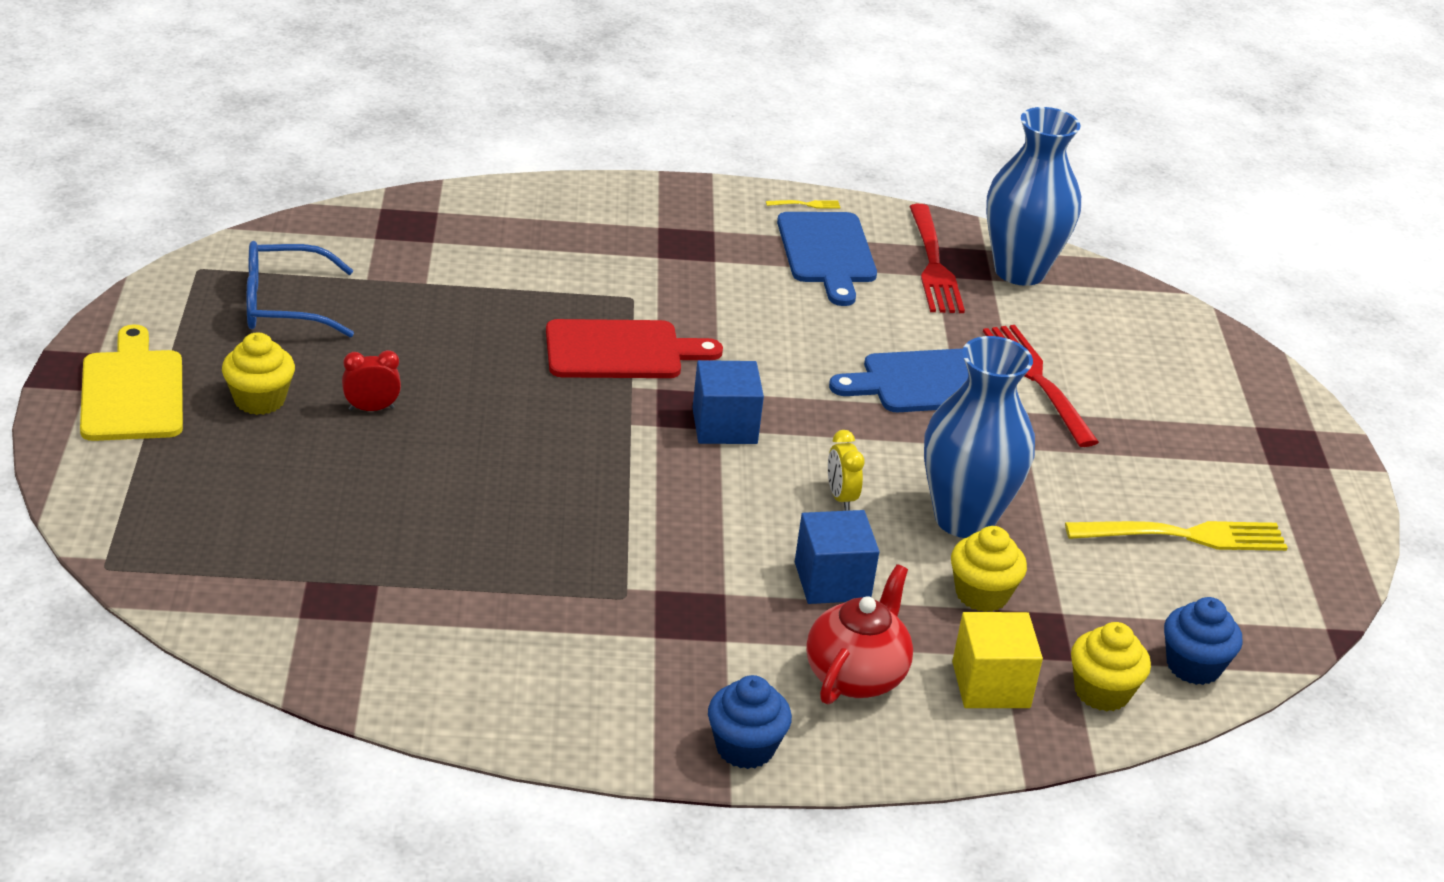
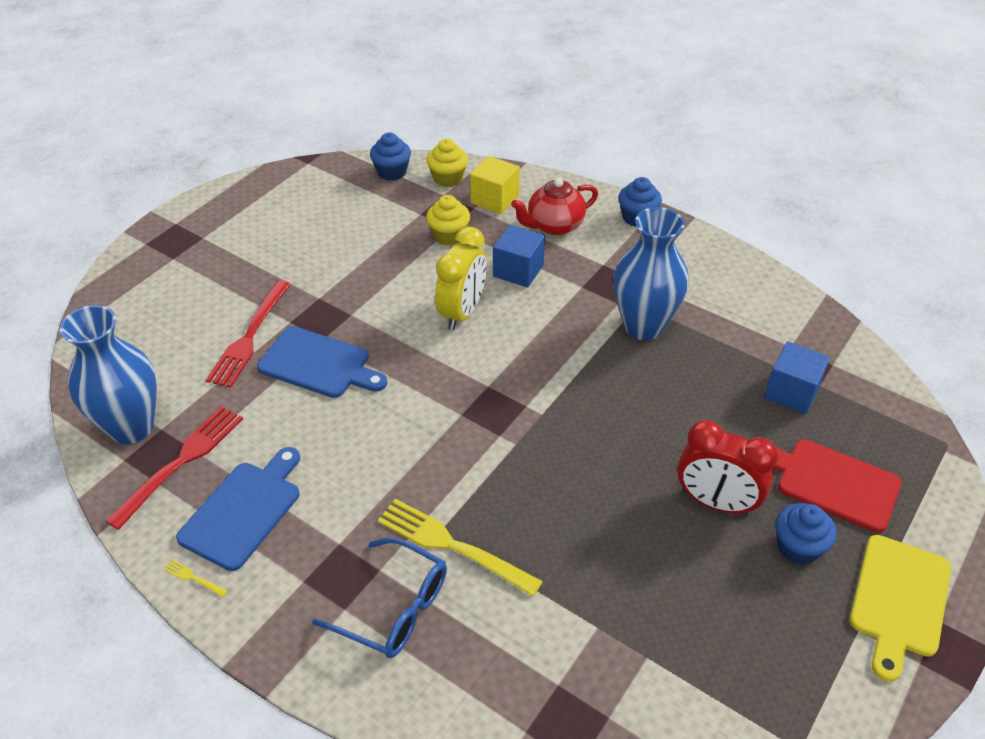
camera: 140 degrees left, 10 degrees up
(259, 400) = (798, 547): yellow cupcake -> blue cupcake
(283, 305) = (737, 653): blue glasses -> blue glasses (394, 608)
(371, 408) = (716, 502): red clock -> red clock, size x1.96
(620, 351) = (497, 479): red cutting board -> red cutting board (832, 483)
(724, 426) = (483, 386): blue cube -> blue cube (791, 392)
(840, 497) = (462, 312): yellow clock -> yellow clock, size x1.96
(964, 519) = (409, 274): blue vase -> blue vase (643, 326)
(1184, 536) = (307, 222): yellow fork -> yellow fork (453, 546)

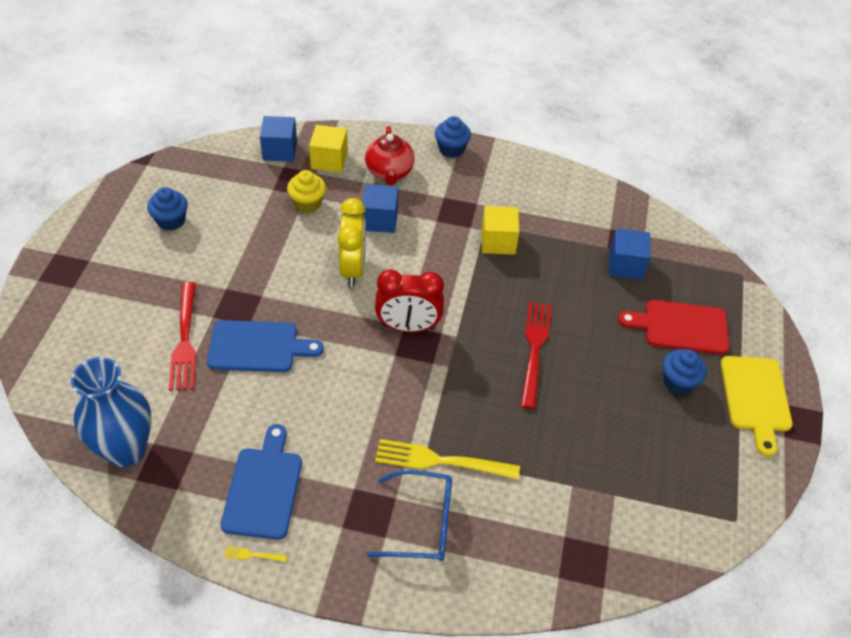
camera: 25 degrees left, 5 degrees up
(181, 462) = (187, 465): red fork -> red fork (534, 349)
(392, 172) = (228, 156): blue cupcake -> blue cupcake (171, 221)
(448, 178) = (280, 150): yellow cupcake -> blue cube
(554, 226) = (389, 172): red teapot -> red teapot turned 45 degrees counterclockwise
(643, 326) = (498, 241): blue vase -> yellow cube
(716, 502) = (611, 366): red clock -> red clock (408, 327)

